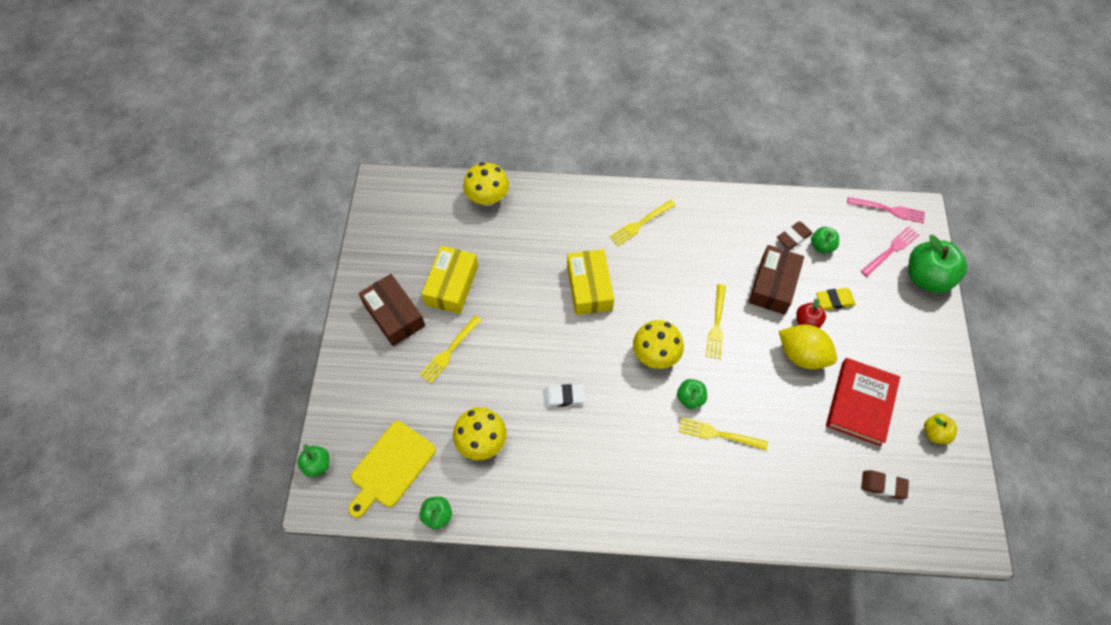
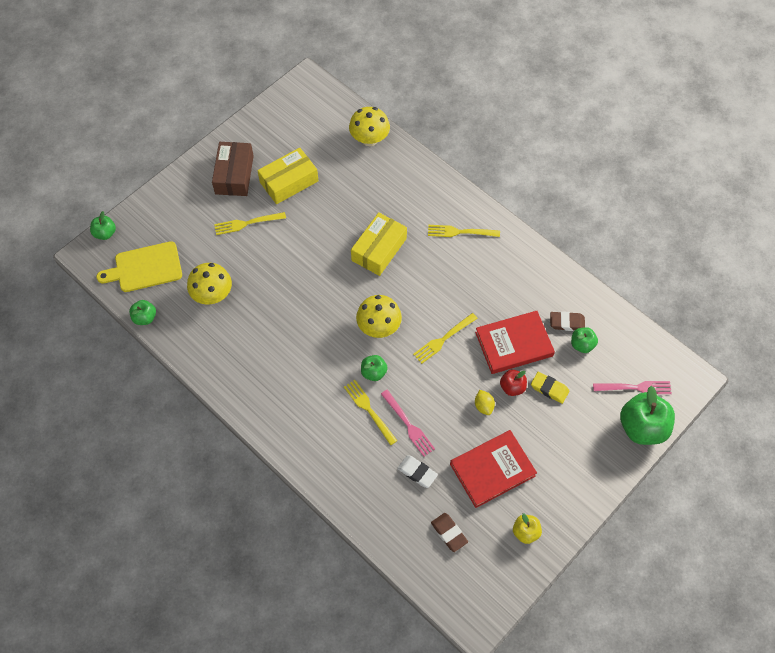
camera: 40 degrees right, 0 degrees up
(563, 397) = (291, 307): white eraser -> white eraser (417, 472)
(773, 285) = (514, 344): brown box -> red book
(802, 355) = (483, 406): yellow lemon -> yellow lemon, size x0.50
(888, 210) = (667, 358): pink fork -> pink fork (408, 425)

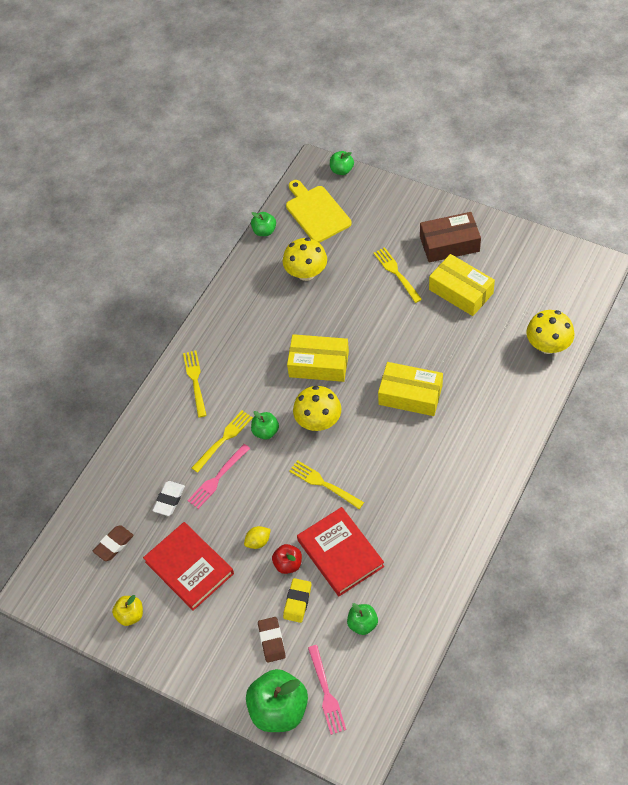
camera: 80 degrees right, 5 degrees down
(319, 311) = (319, 364): none -> yellow box
(460, 232) = (462, 465): yellow fork -> yellow fork (195, 381)
(567, 323) = (385, 601): brown eraser -> brown eraser (272, 641)

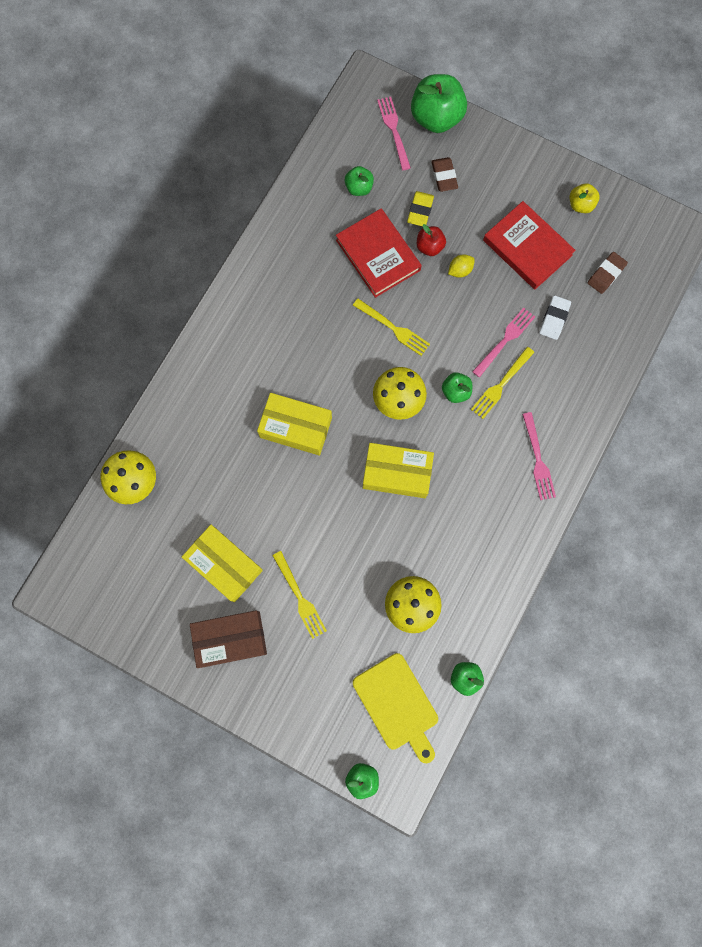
camera: 175 degrees right, 20 degrees up
(195, 381) = (538, 459): yellow fork -> pink fork

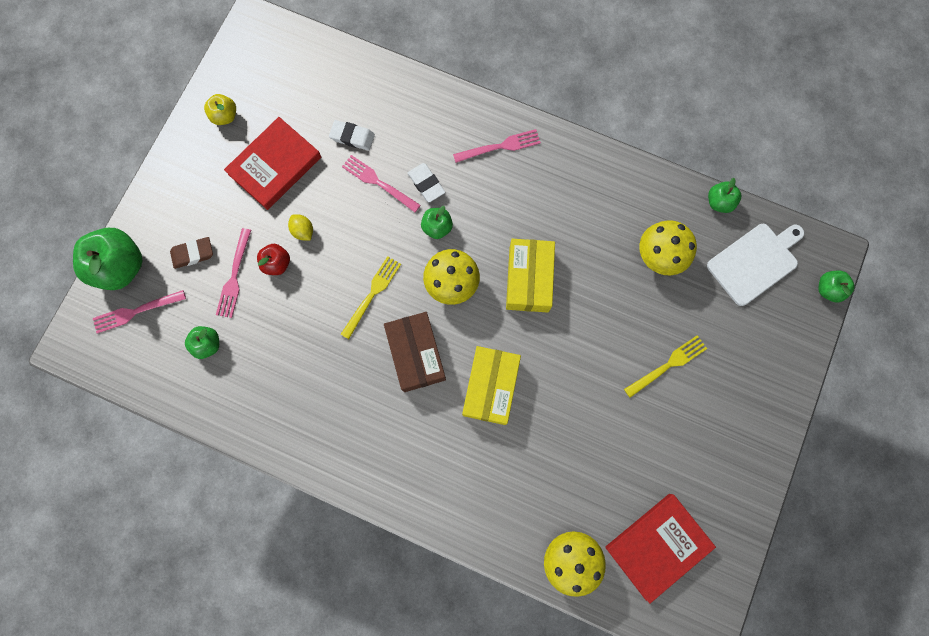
camera: 95 degrees left, 0 degrees up
(224, 565) = (646, 447): yellow box -> none
(230, 639) = (720, 431): brown box -> brown box (416, 354)
(378, 255) = (288, 317): red book -> red book (657, 546)
(397, 705) = (755, 262): yellow cutting board -> white cutting board
(420, 211) = (234, 276): yellow eraser -> pink fork
(501, 385) = (426, 184): yellow fork -> white eraser
(606, 274) = (301, 90): brown eraser -> none

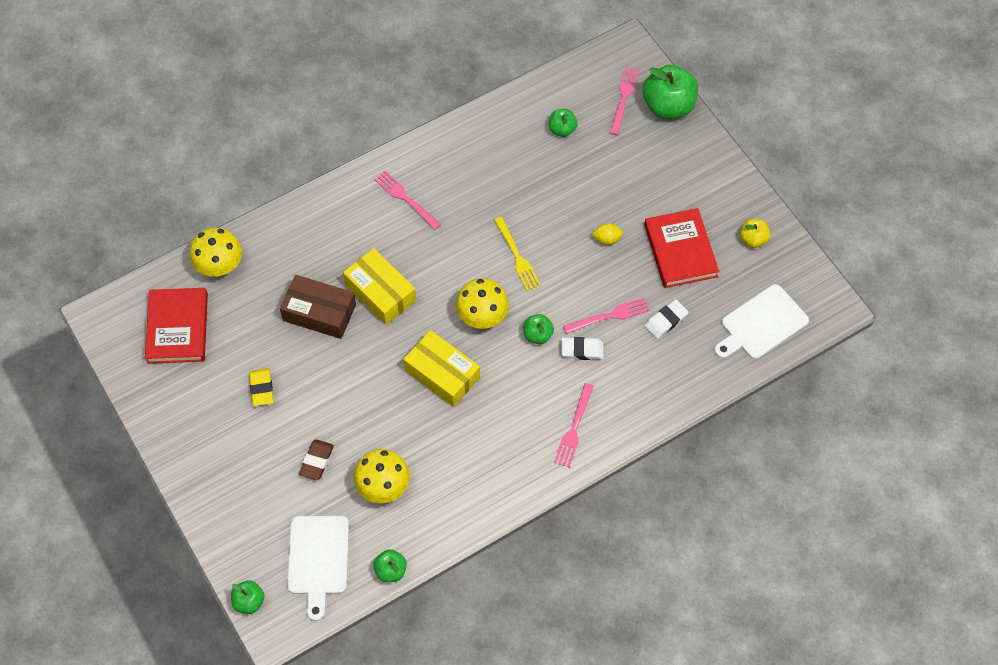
camera: 125 degrees right, 15 degrees down
(193, 254) = (644, 156): brown eraser -> brown eraser (316, 461)
(234, 276) = (604, 173): pink fork -> pink fork (405, 199)
(277, 263) = (593, 207): red apple -> none
(305, 66) = (761, 324): none -> white cutting board
(416, 354) = (446, 258): brown box -> brown box (319, 313)
(655, 421) = (261, 388): none -> yellow eraser
(667, 365) = (294, 428): yellow fork -> none

